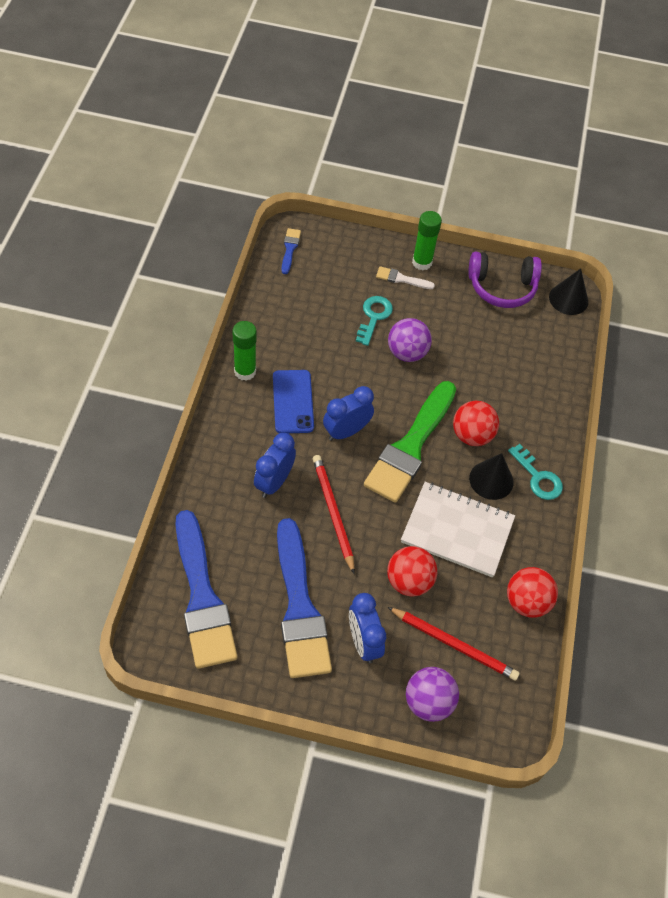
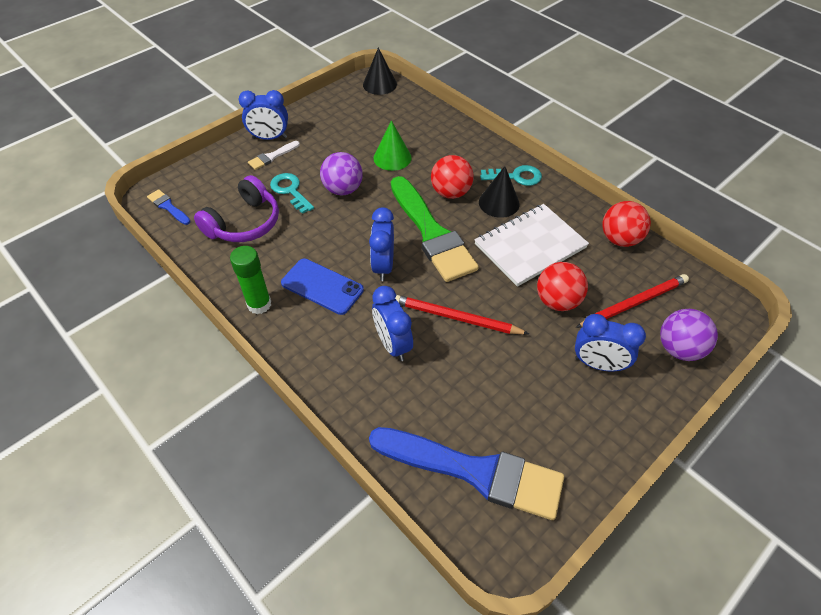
camera: 50 degrees left, 5 degrees down
(300, 607) = (535, 393): blue brush -> none
(422, 262) = (269, 138): green glue stick -> blue clock
(477, 366) = (392, 157): none -> green cone
(502, 287) = (336, 109): purple headphones -> purple headphones (244, 223)

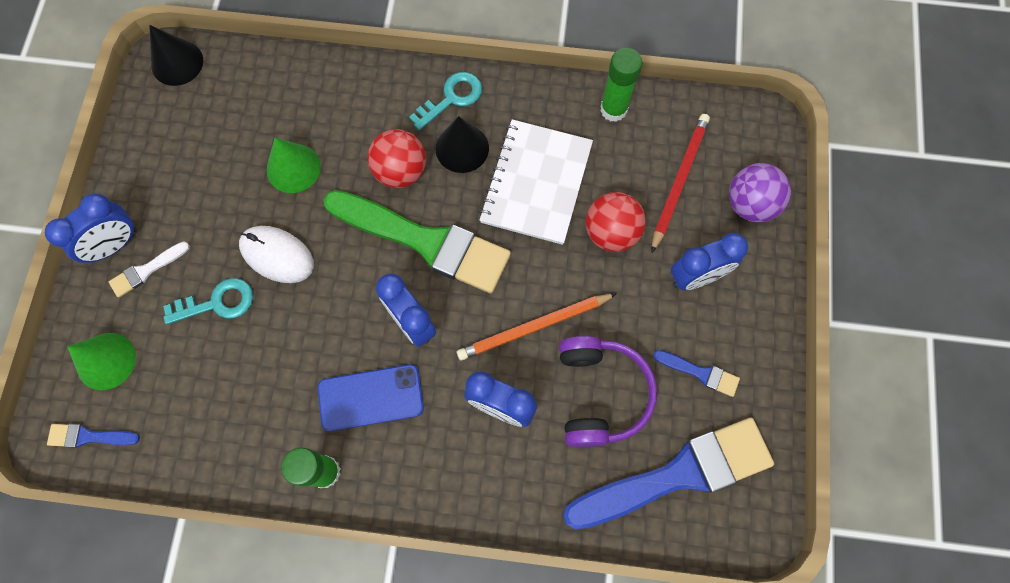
camera: 40 degrees left, 20 degrees up
(211, 181) = (106, 361): none -> green cone
(244, 223) = (206, 387): purple headphones -> purple headphones (600, 394)
(272, 157) = (146, 270): white brush -> white brush turned 45 degrees clockwise
(290, 191) = (217, 303): turquoise key -> turquoise key turned 150 degrees clockwise
(343, 189) = (277, 255): purple ball -> white mouse
(455, 318) = (534, 327): red pencil -> orange pencil
(549, 422) = (700, 373): none -> blue brush
(619, 239) = (613, 109): red ball -> green glue stick

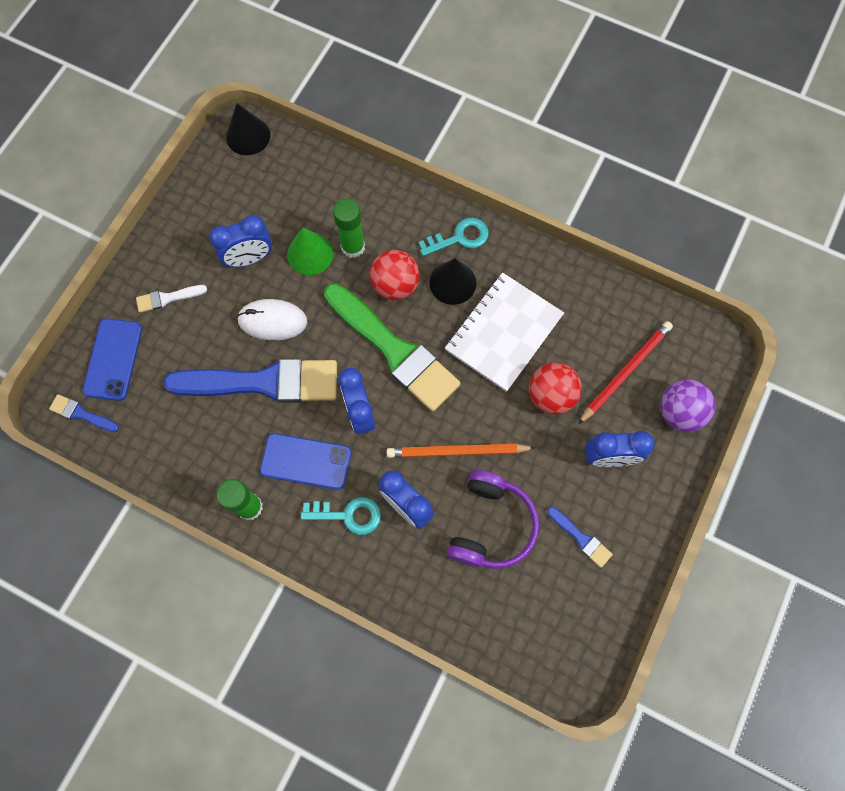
camera: 20 degrees right, 0 degrees up
(106, 361) = (113, 359): green cone -> blue phone
(115, 245) = (150, 269): blue clock -> blue clock (249, 258)
(217, 303) = (213, 343): turquoise key -> turquoise key (348, 515)
(277, 255) = (272, 321): white mouse -> white mouse turned 45 degrees counterclockwise
(613, 109) = (592, 292): green glue stick -> green glue stick (353, 247)
(678, 474) = (530, 613): blue brush -> blue brush (264, 382)

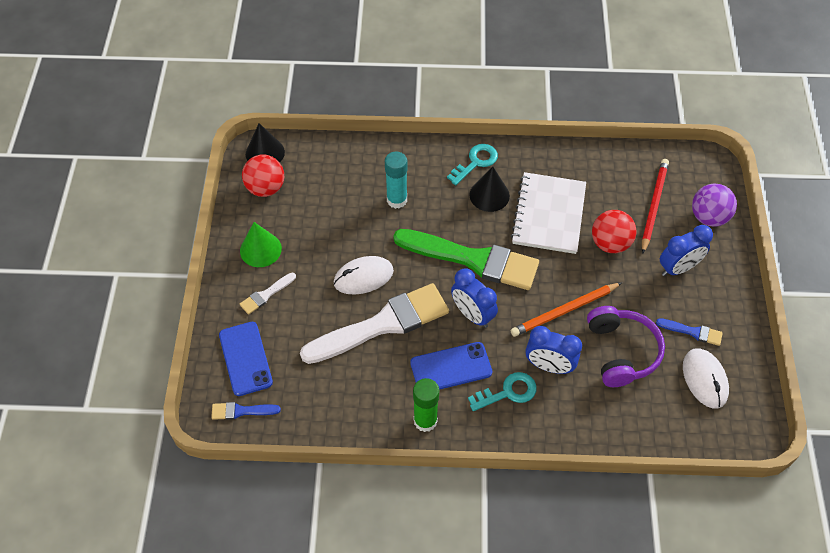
camera: 25 degrees left, 15 degrees down
(249, 258) = (318, 239): blue clock -> none
(264, 382) = (382, 324): blue brush -> white brush
(310, 254) = (365, 217): green cone -> green cone (260, 249)
(353, 247) = (397, 200): green glue stick -> turquoise glue stick
(395, 285) = (446, 214): red ball -> red ball (265, 188)
(562, 597) = (704, 379): none -> white mouse

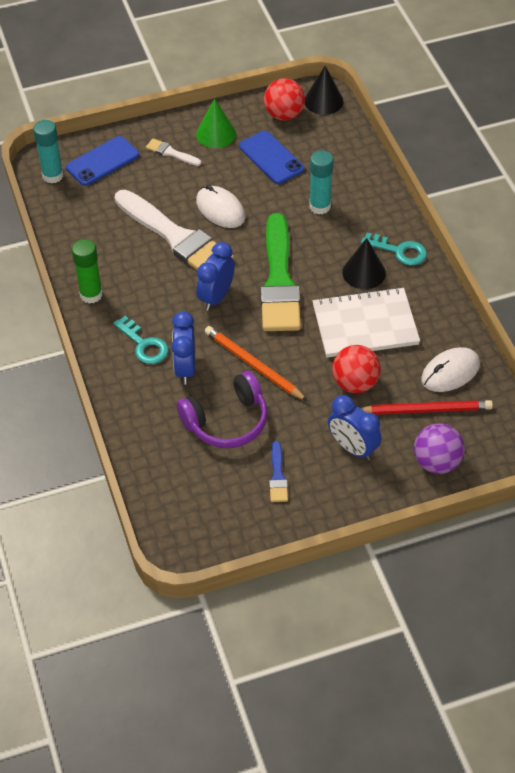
camera: 70 degrees right, 5 degrees down
(241, 411) = (52, 175): blue brush -> turquoise glue stick
(451, 367) = (152, 297): blue phone -> blue phone (271, 158)
(704, 379) = (225, 497): white mouse -> white mouse (450, 372)

